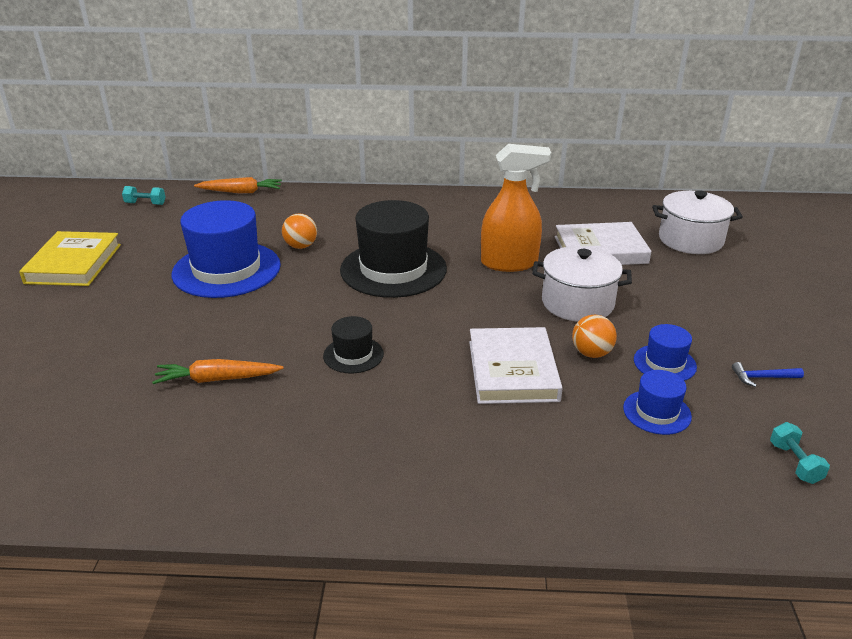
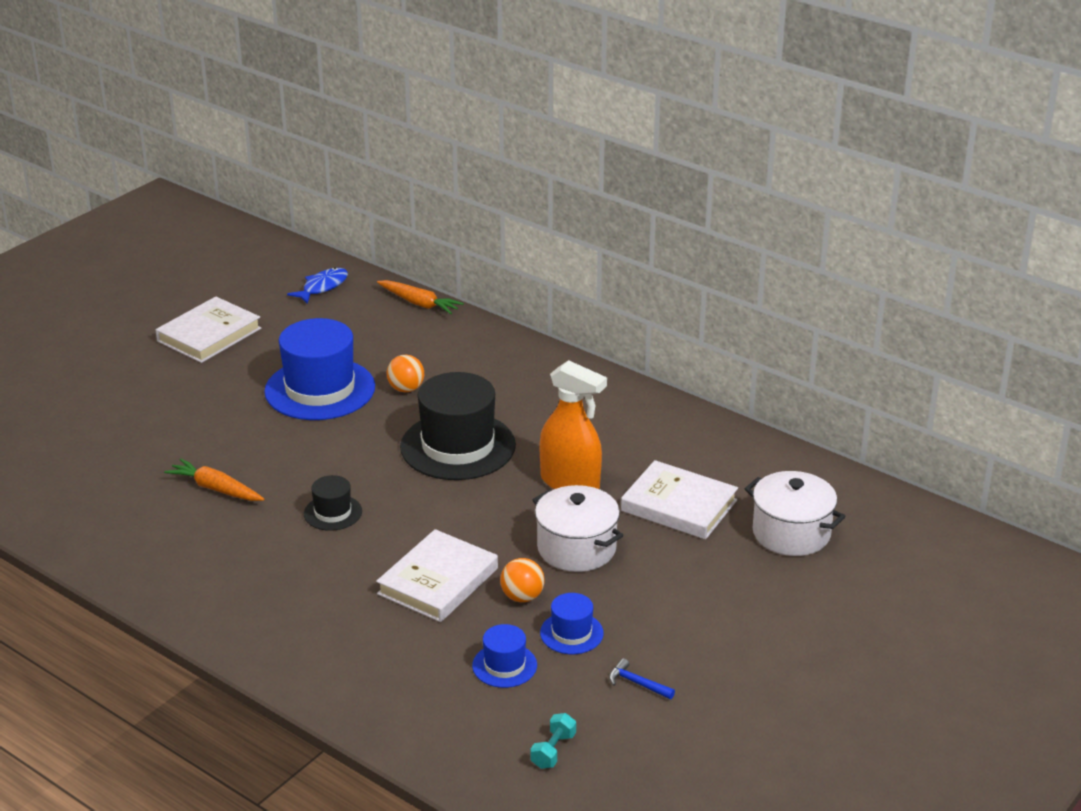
camera: 35 degrees right, 0 degrees up
(73, 264) = (209, 335): yellow book -> white book
(145, 204) = (322, 287): turquoise dumbbell -> blue fish

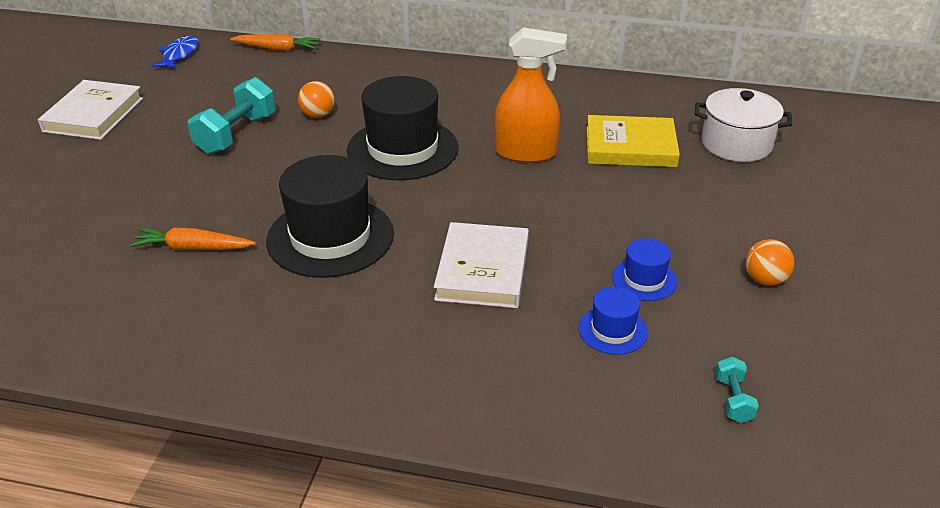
camera: 25 degrees left, 5 degrees up
(320, 389) = (237, 134): blue hat -> turquoise dumbbell
(333, 512) = (330, 237): black hat -> black hat, size x2.08
(522, 597) = (571, 261): orange ball -> orange ball (765, 280)
(576, 548) = (580, 204): white pot -> none
(637, 683) = (743, 306): blue hammer -> none
(679, 505) = (630, 147): white book -> yellow book

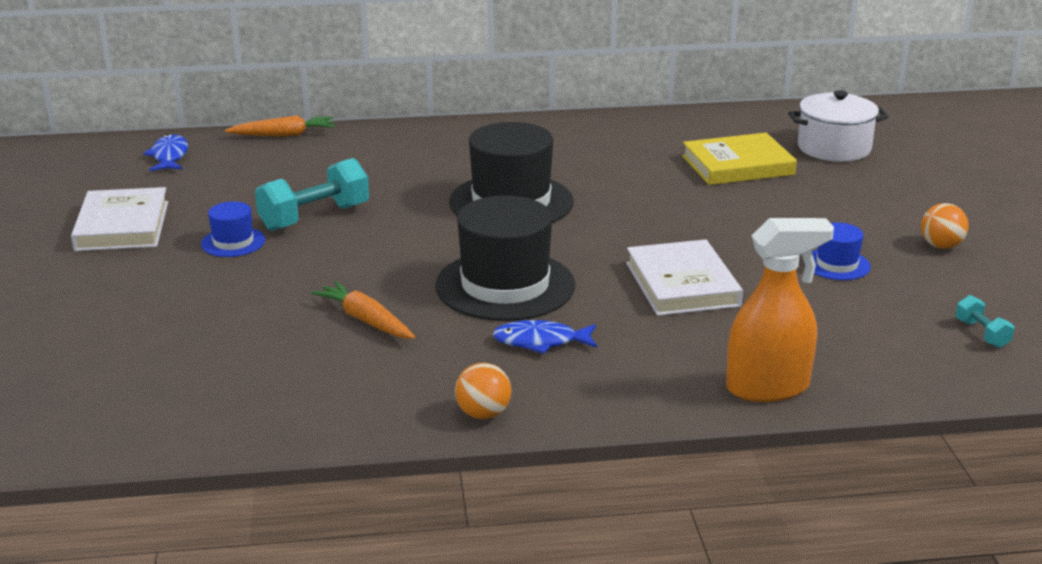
camera: 20 degrees left, 10 degrees down
(193, 248) = (365, 320): orange carrot -> orange carrot turned 60 degrees clockwise
(237, 134) = (314, 217): turquoise dumbbell -> turquoise dumbbell turned 45 degrees clockwise
(313, 305) = (540, 341): none -> blue fish
(318, 115) = (390, 187): orange ball -> orange ball (483, 414)
(526, 153) = (641, 186): orange spray bottle -> orange spray bottle (768, 387)
(612, 330) = (840, 306): blue hat -> blue hat (233, 242)

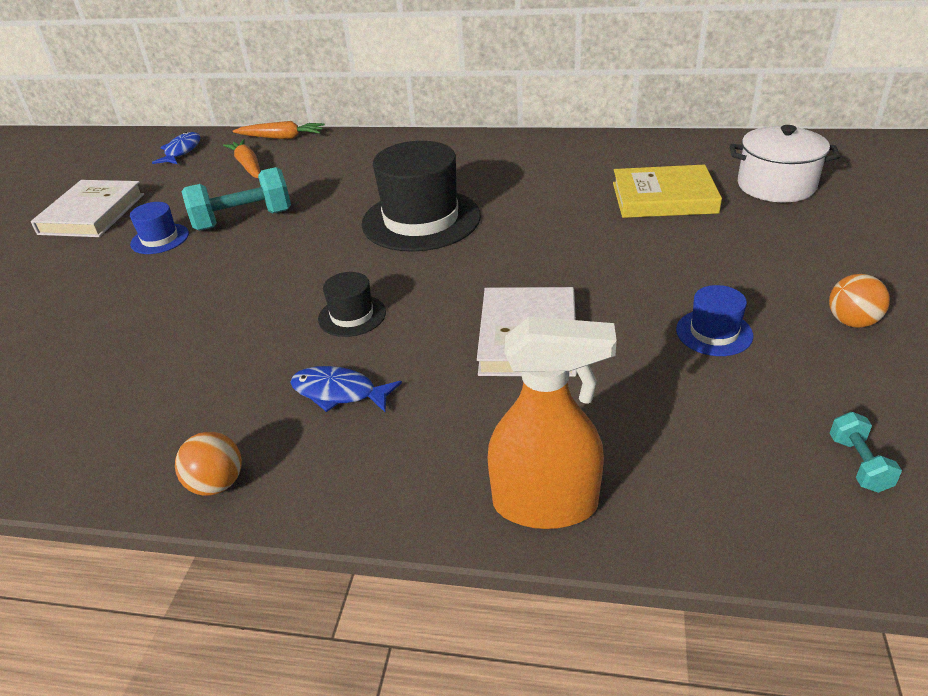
camera: 20 degrees right, 10 degrees up
(365, 320) = (199, 340): orange carrot -> orange carrot (248, 166)
(505, 285) = (352, 316): black hat -> black hat, size x0.48

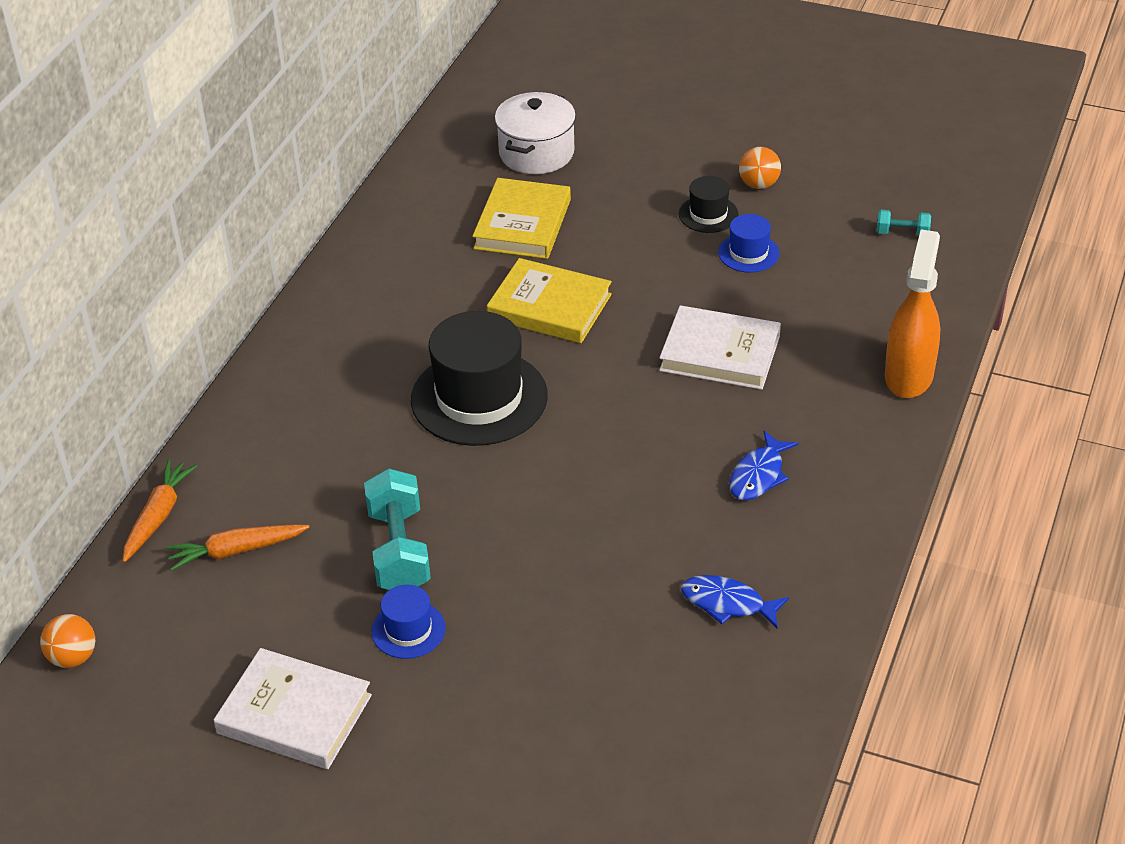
camera: 80 degrees left, 5 degrees up
(182, 151) = (130, 631): blue fish -> blue fish (727, 603)
(217, 484) = (851, 550): orange ball -> orange ball (73, 657)
(352, 316) = (645, 462): black hat -> black hat (708, 214)
(554, 230) = (549, 307): none -> yellow book

